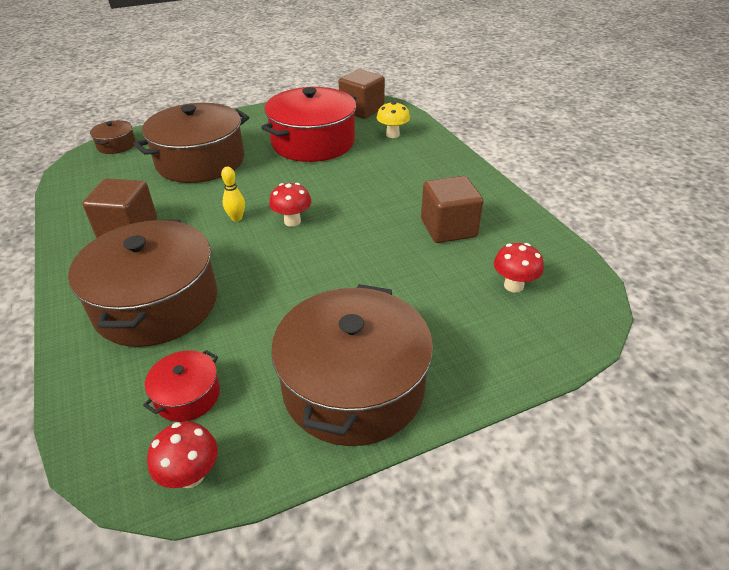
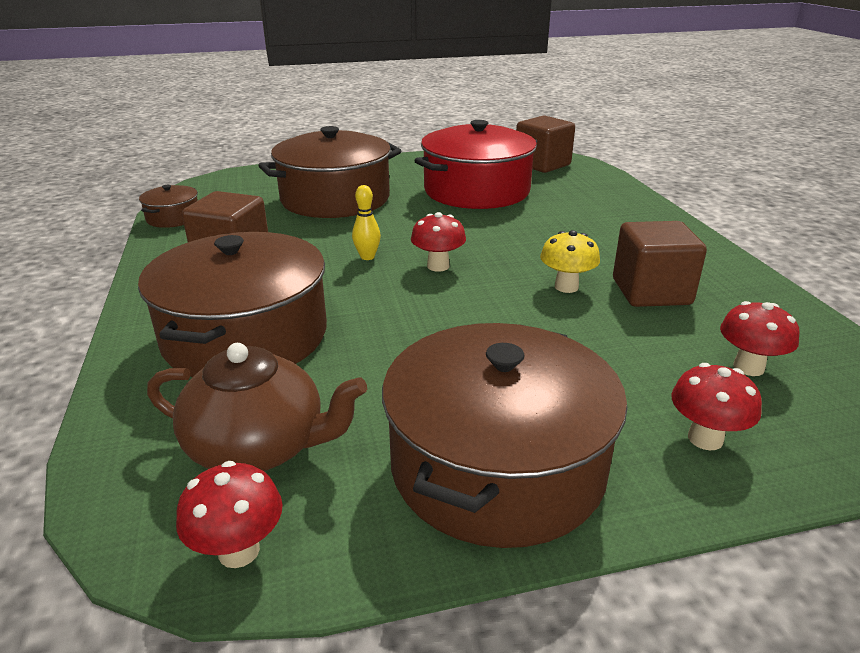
camera: 10 degrees right, 10 degrees down
(116, 145) = (241, 177): brown pot -> brown pot (173, 218)
(187, 395) = (259, 447): red pot -> brown teapot
(392, 134) = (580, 190): yellow mushroom -> yellow mushroom (566, 287)
(485, 346) = (705, 439): none -> red mushroom

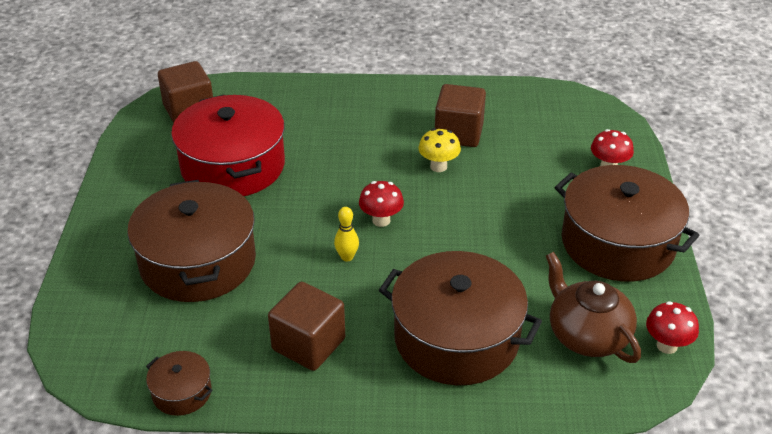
camera: 75 degrees left, 10 degrees up
(259, 447) = (587, 335): brown teapot -> brown teapot turned 60 degrees counterclockwise
(748, 367) = (552, 130): red mushroom -> none

